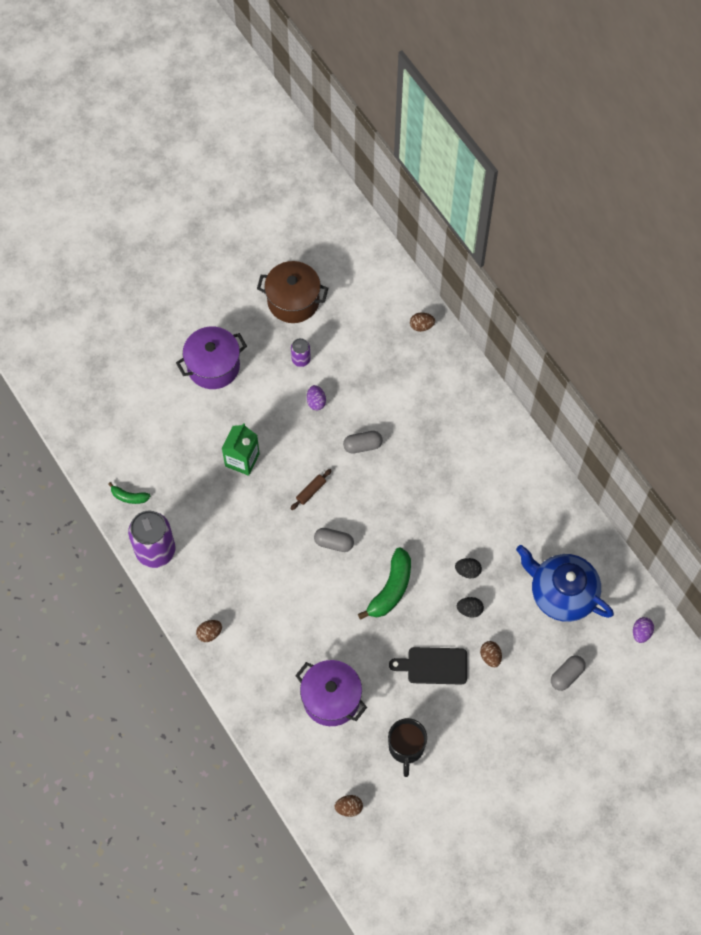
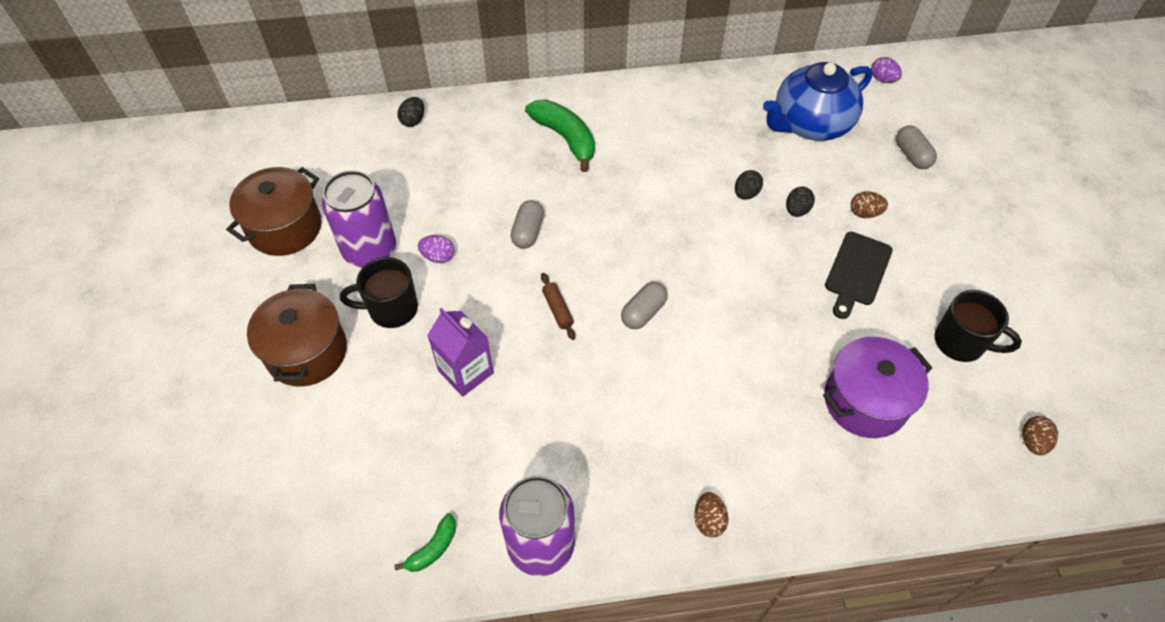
camera: 65 degrees left, 10 degrees down
(213, 366) = (307, 352): purple pot -> brown pot
(242, 460) = (466, 371): green carton -> purple carton
(264, 396) = (391, 309): none -> black mug
(301, 359) = (370, 250): purple can -> purple can, size x2.05
(391, 589) = (736, 276): green banana -> green banana (565, 138)
(421, 326) = (413, 120): brown egg -> black egg

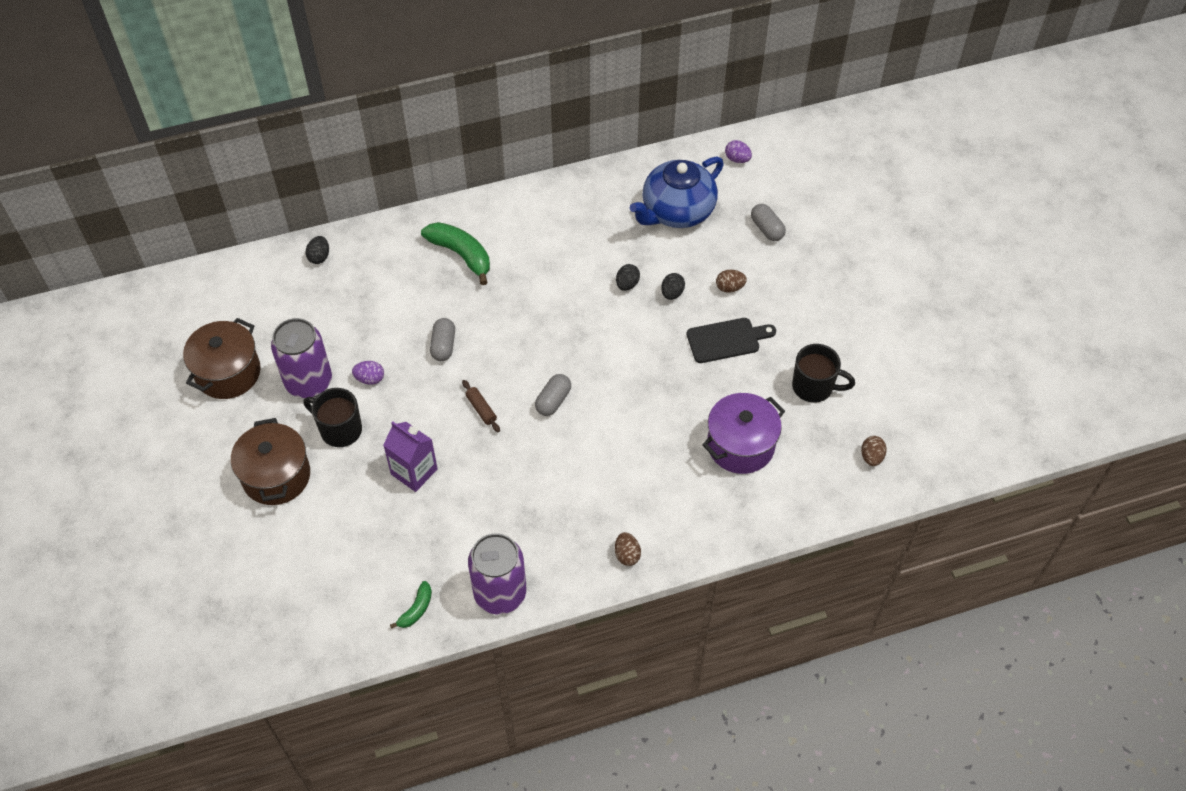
camera: 10 degrees left, 0 degrees up
(391, 309) = (339, 429): black mug -> black mug turned 45 degrees clockwise
(857, 272) = (726, 340): black cutting board -> black cutting board turned 120 degrees counterclockwise

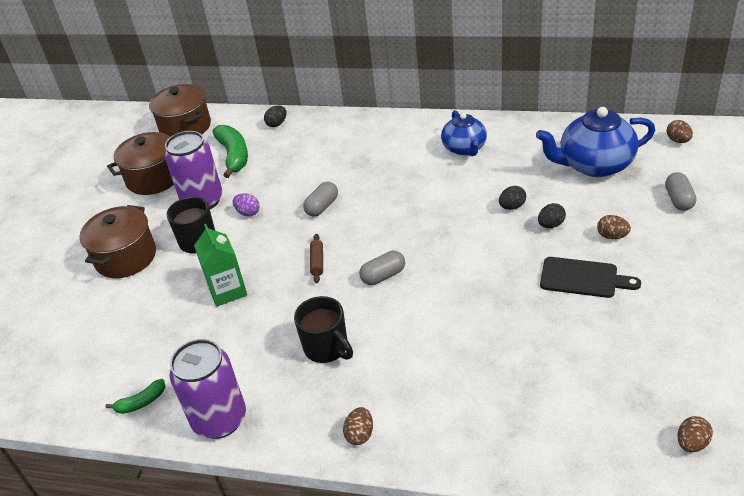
camera: 35 degrees right, 15 degrees down
(211, 294) = (185, 127): none -> brown pot
(414, 471) = (227, 291): purple carton -> green carton
(461, 255) = (383, 149): green banana -> green banana (234, 156)
(544, 228) = (464, 148): none -> blue teapot
(737, 159) = (678, 140): purple egg -> brown egg
(740, 445) = (542, 376): purple pot -> none
(814, 387) = (657, 349): black mug -> black mug (327, 348)

